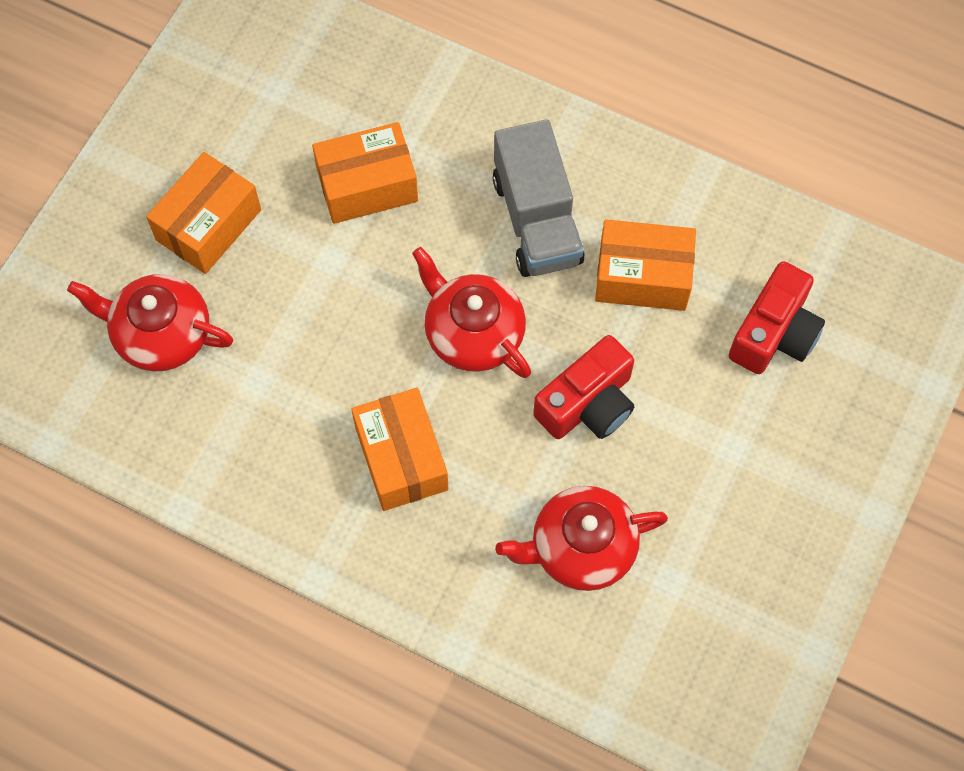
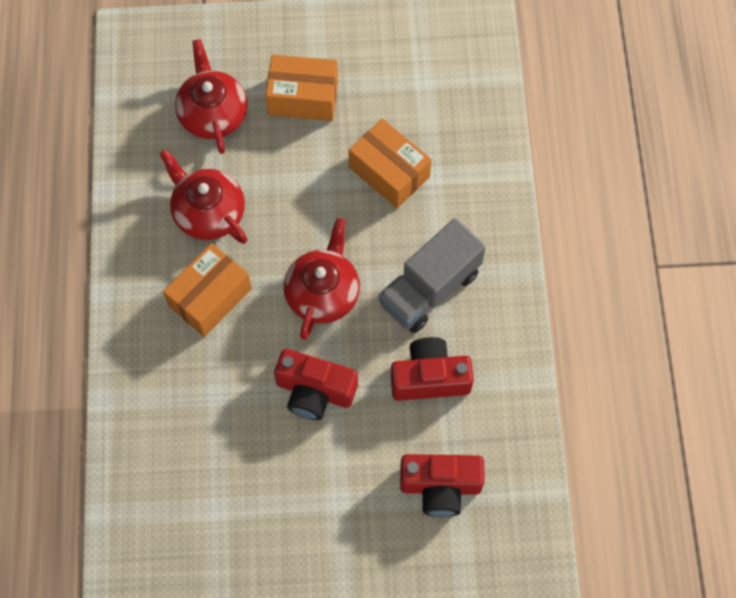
camera: 60 degrees right, 0 degrees up
(581, 547) = (210, 439): red teapot -> red teapot (208, 212)
(642, 277) = (429, 378): orange box -> red camera

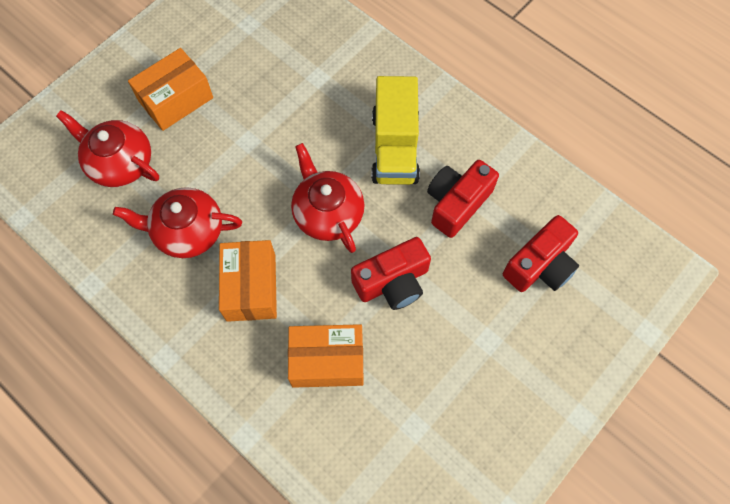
camera: 45 degrees left, 0 degrees up
(389, 172) = (288, 98): orange box -> orange box (327, 360)
(430, 288) = (395, 147): grey truck -> yellow truck

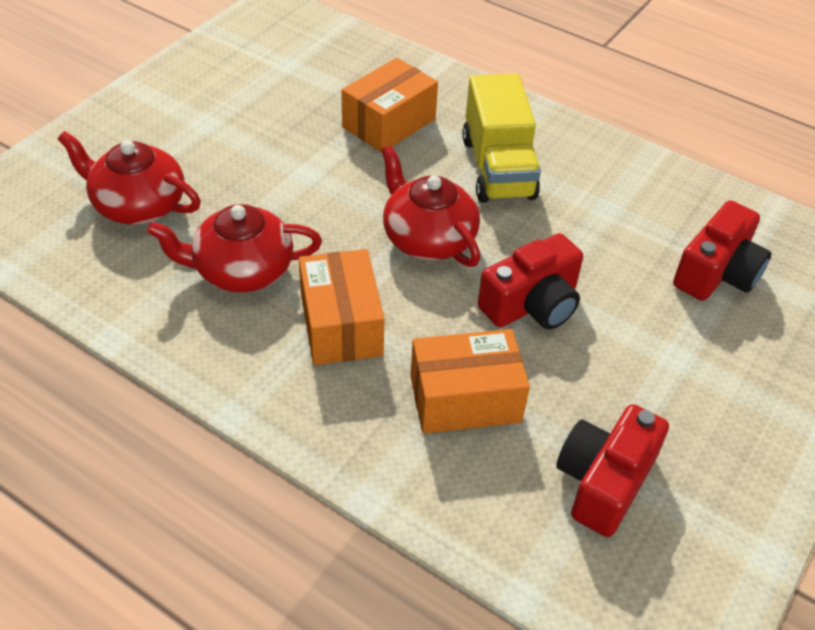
camera: 10 degrees left, 20 degrees down
(176, 99) = (205, 138): orange box -> orange box (389, 123)
(457, 203) = (592, 217): red camera -> red camera (604, 481)

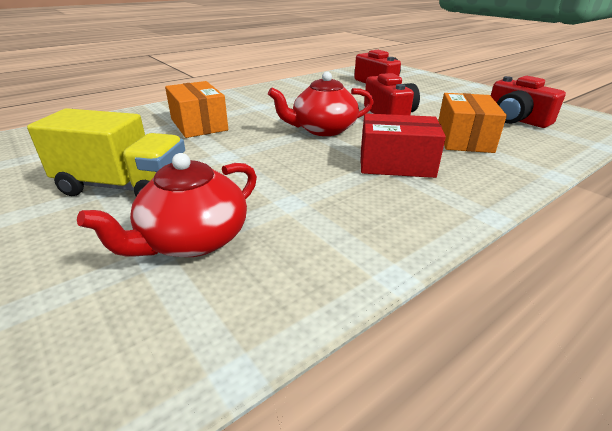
camera: 70 degrees left, 15 degrees down
(242, 270) = (323, 193): red teapot -> none
(341, 324) = (396, 164): orange box -> red box
(498, 168) = (273, 106): yellow truck -> yellow truck (124, 187)

